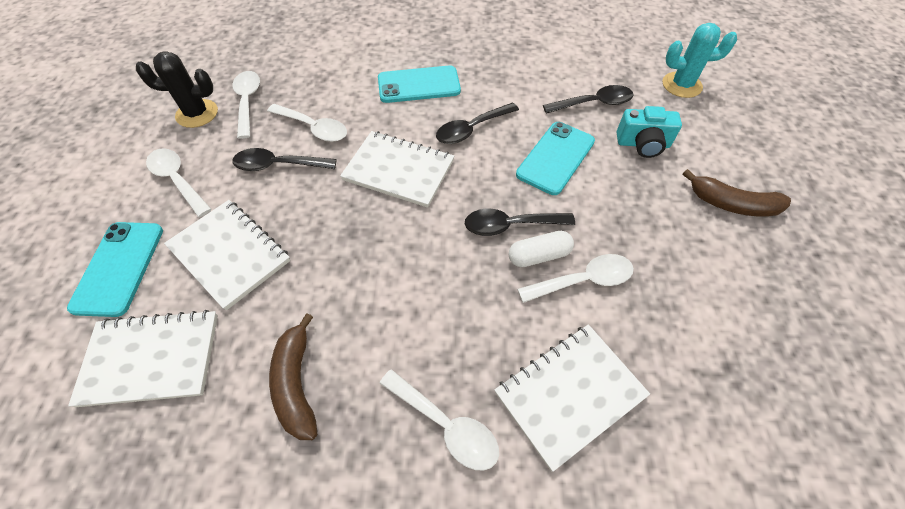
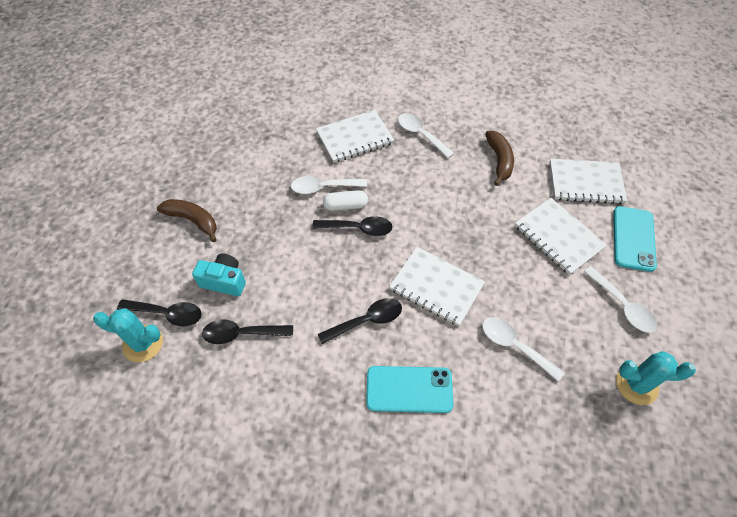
camera: 170 degrees left, 0 degrees up
(197, 114) = (636, 385): black cactus -> turquoise cactus
(247, 102) = (589, 394): white spoon -> none
(278, 165) = (539, 308): black spoon -> black spoon (167, 314)
(555, 158) = (303, 279): turquoise phone -> none

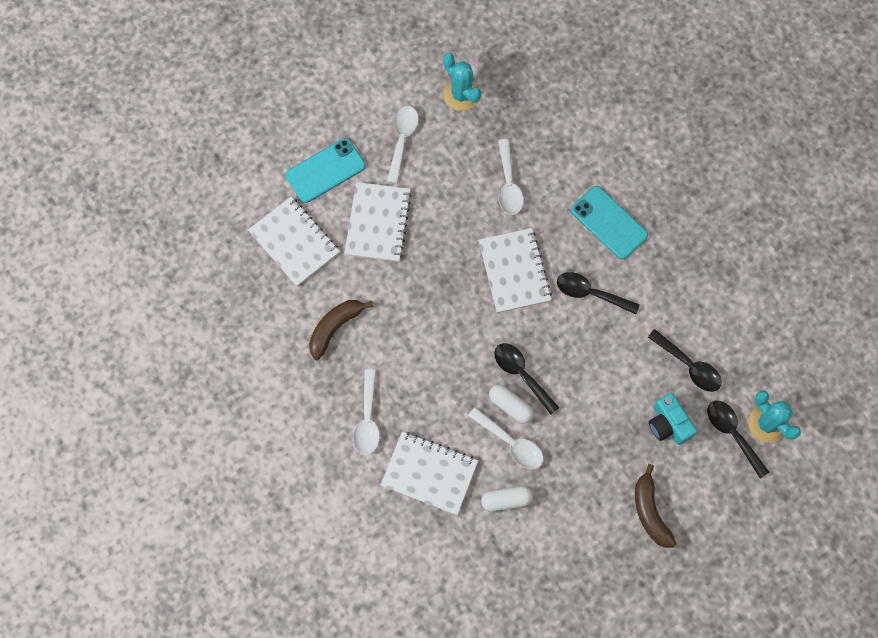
camera: 135 degrees left, 15 degrees up
(295, 159) = (506, 500): none -> white capsule

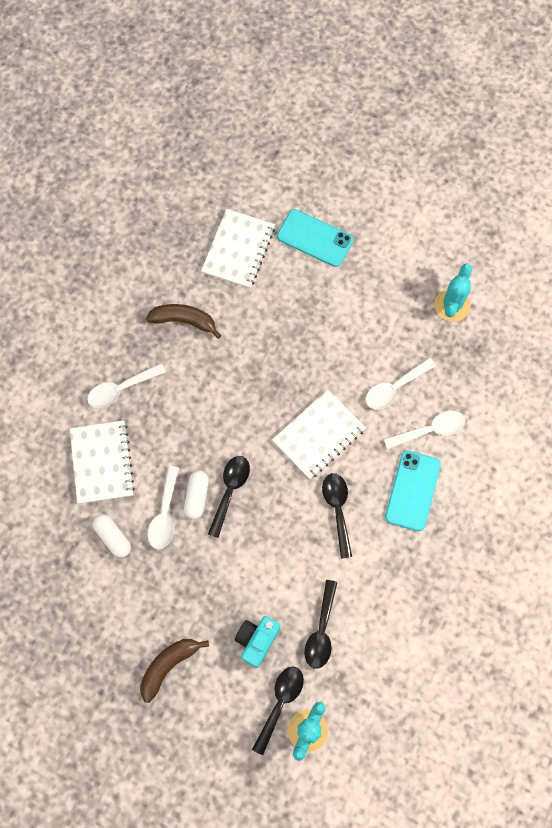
camera: 60 degrees right, 0 degrees up
(378, 223) = (294, 303): white notebook -> none
(402, 140) = (380, 281): white spoon -> white spoon (430, 430)

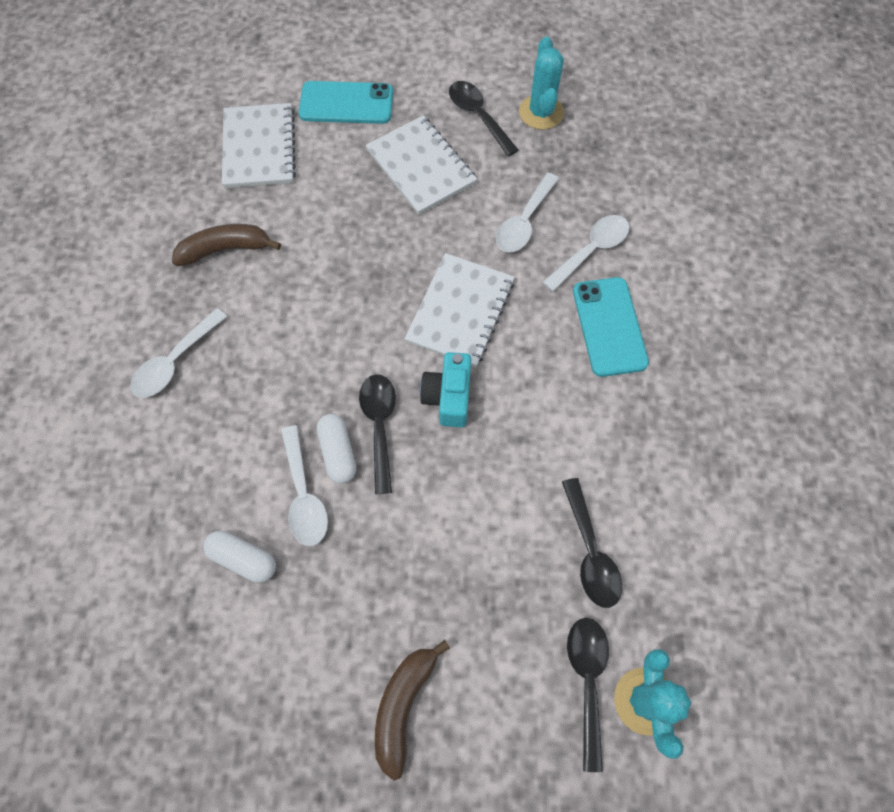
camera: 25 degrees left, 5 degrees down
(102, 462) = (186, 465): white notebook -> white notebook (421, 167)
(257, 640) = (511, 607): turquoise camera -> turquoise camera (448, 397)
(337, 509) = (530, 389): black spoon -> black spoon (478, 116)

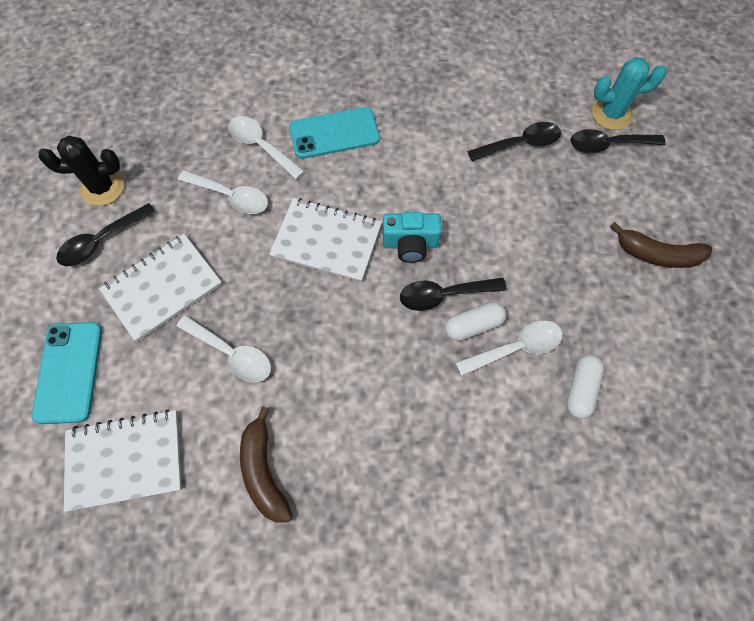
camera: 95 degrees left, 0 degrees up
(175, 362) = (402, 496): white spoon -> white spoon (232, 353)
(541, 112) = (102, 187): turquoise cactus -> black cactus

